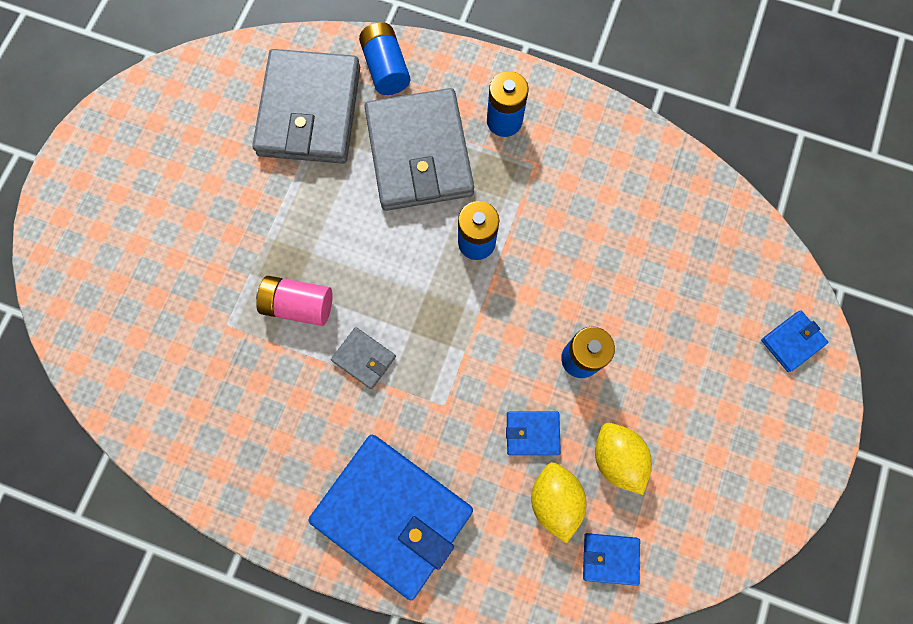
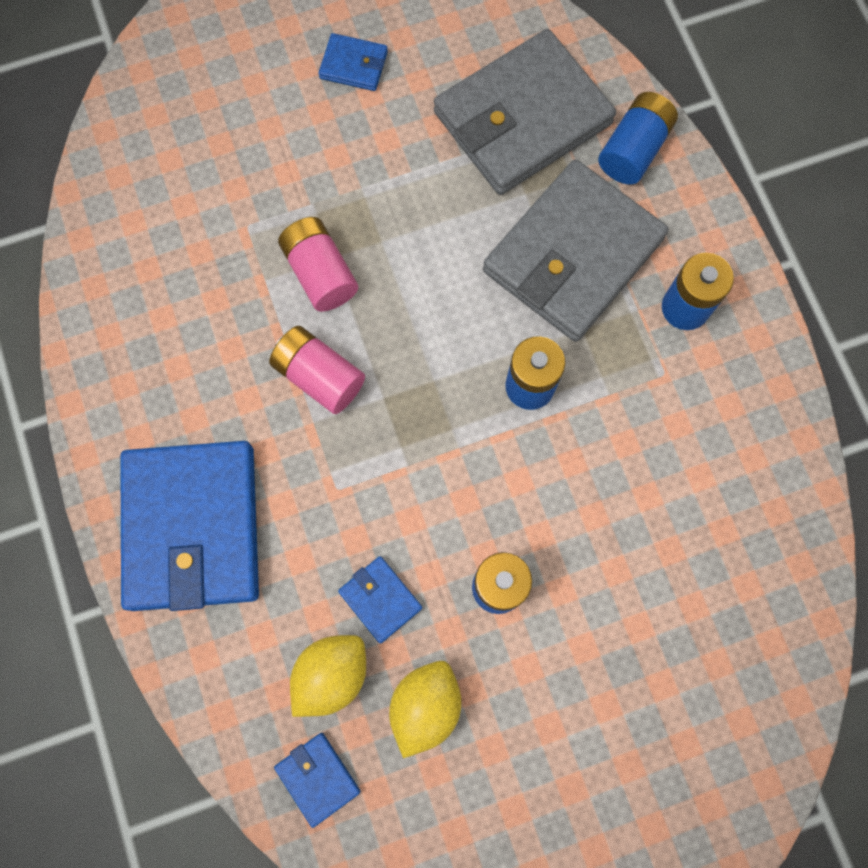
camera: 50 degrees right, 0 degrees up
(364, 358) = (319, 376): grey wallet -> pink battery
(792, 342) = (711, 803): blue wallet -> blue wallet (353, 65)

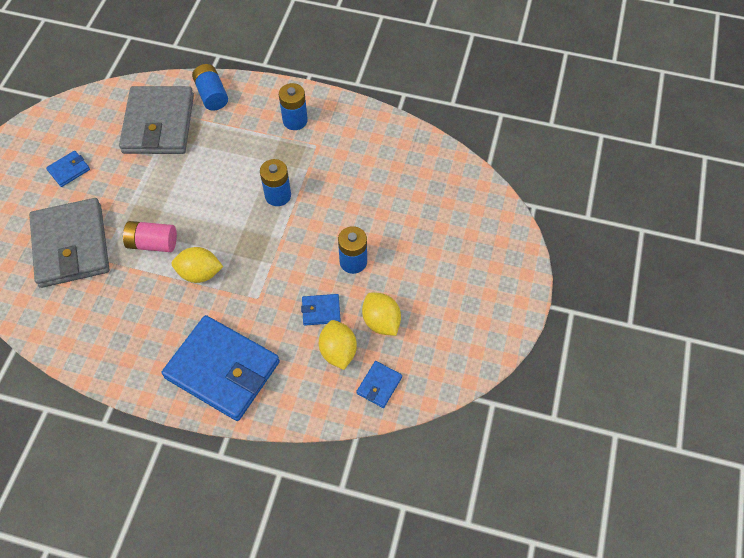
camera: 55 degrees left, 15 degrees down
(318, 778) = (379, 385): blue wallet -> blue wallet turned 60 degrees counterclockwise
(319, 376) = (200, 273): pink battery -> yellow lemon
(572, 255) = (236, 144): grey wallet -> grey wallet (71, 246)

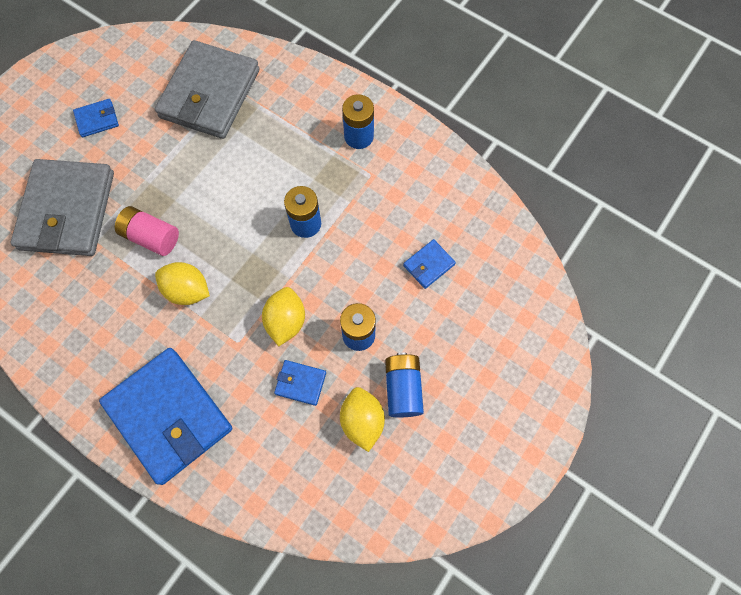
camera: 20 degrees right, 10 degrees up
(212, 95) = (279, 76): blue battery -> blue battery (403, 388)
(338, 351) = (301, 440): yellow lemon -> yellow lemon (286, 321)
(379, 385) = (330, 499): blue wallet -> blue wallet (428, 265)

